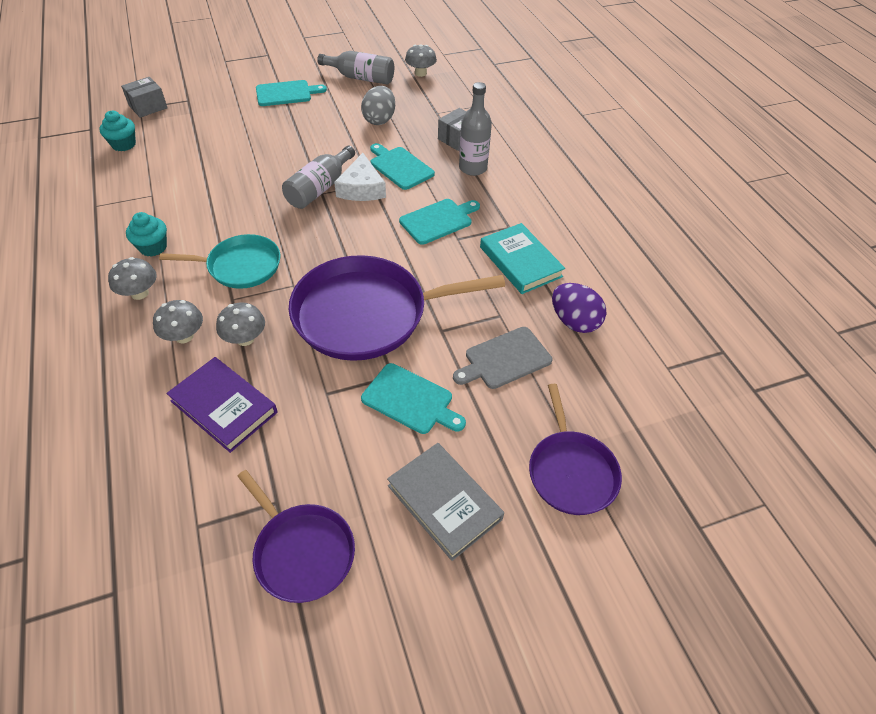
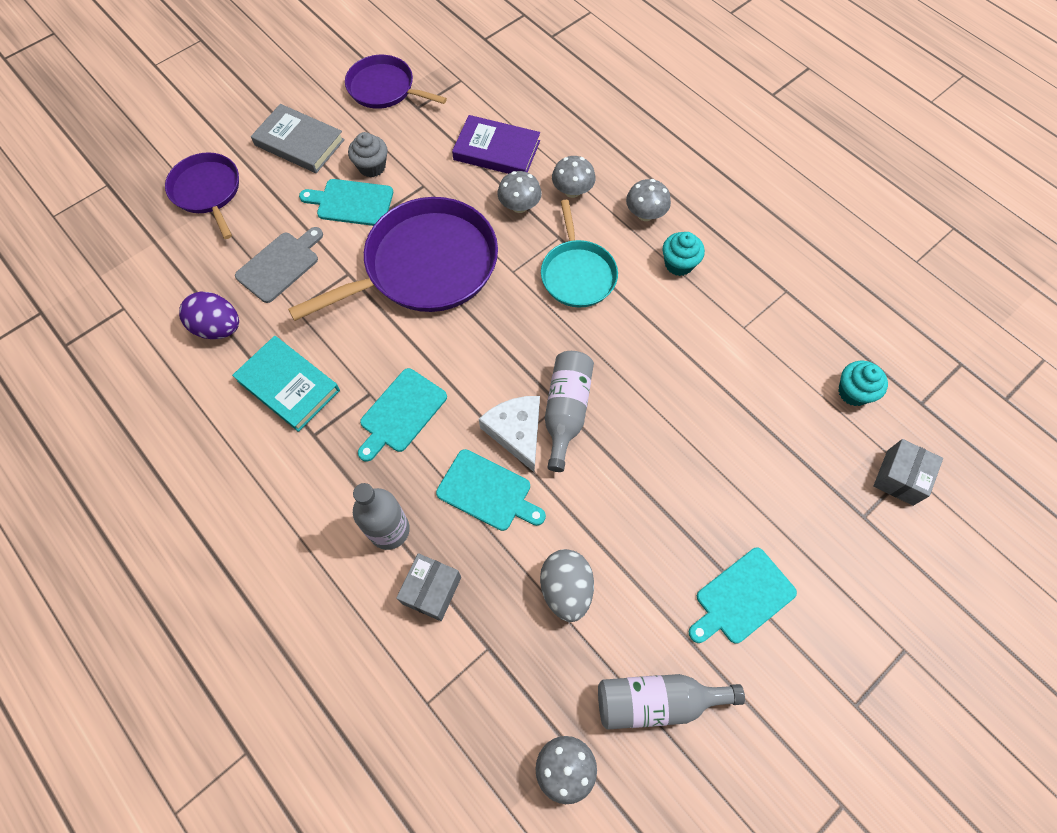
camera: 160 degrees right, 15 degrees up
(240, 266) = (577, 274): turquoise pan -> turquoise pan turned 75 degrees counterclockwise
(370, 436) = (372, 167): none -> grey cupcake

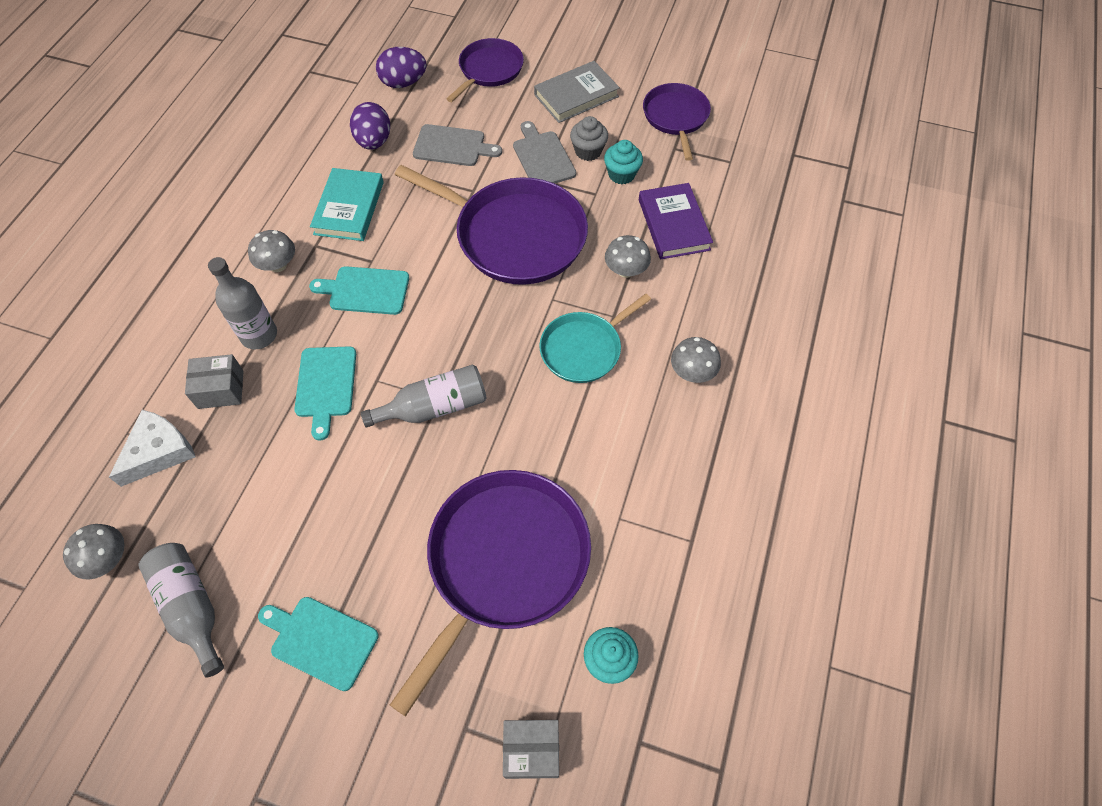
camera: 60 degrees right, 5 degrees down
(160, 268) = (403, 83): none -> purple egg
(299, 142) = (576, 96): grey book -> grey book turned 60 degrees clockwise
(351, 202) = (542, 157): turquoise cutting board -> grey cutting board
(516, 432) = (393, 379): white cheese -> white cheese (159, 451)
(566, 589) = (264, 486): grey egg -> none
(572, 191) = (673, 302): grey mushroom -> grey mushroom (278, 265)
(679, 264) = (654, 427): turquoise cupcake -> turquoise cupcake (621, 174)
(740, 425) = (503, 562): none -> purple pan

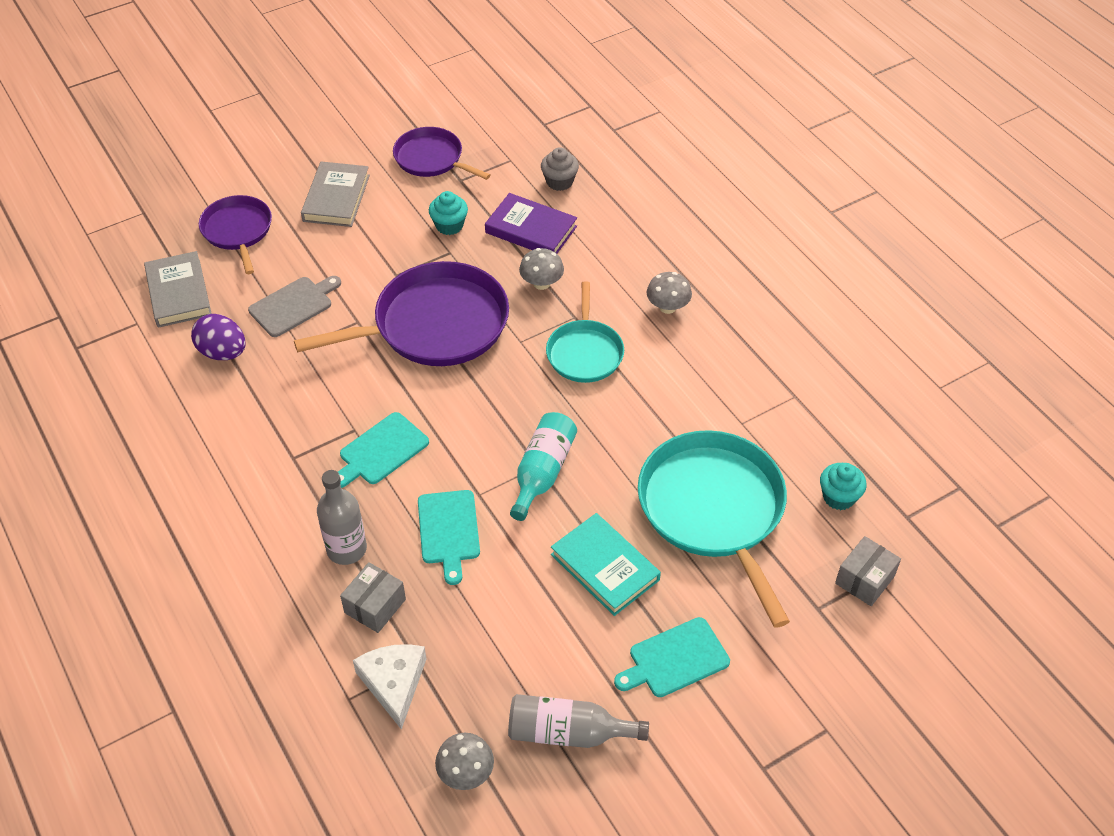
camera: 50 degrees left, 10 degrees down
(278, 265) = (284, 495): grey mushroom -> none
(326, 386) = (448, 531): turquoise cutting board -> turquoise cutting board turned 45 degrees clockwise
(349, 208) = (278, 412): turquoise book -> turquoise book (605, 567)
(403, 83) = (179, 293): purple egg -> grey book
(434, 407) = (542, 472): grey bottle -> turquoise bottle
(503, 562) = (714, 510): purple pan -> turquoise pan
(542, 157) = (375, 259): grey cutting board -> none
(588, 151) = (402, 229): grey cupcake -> grey cupcake (559, 182)

